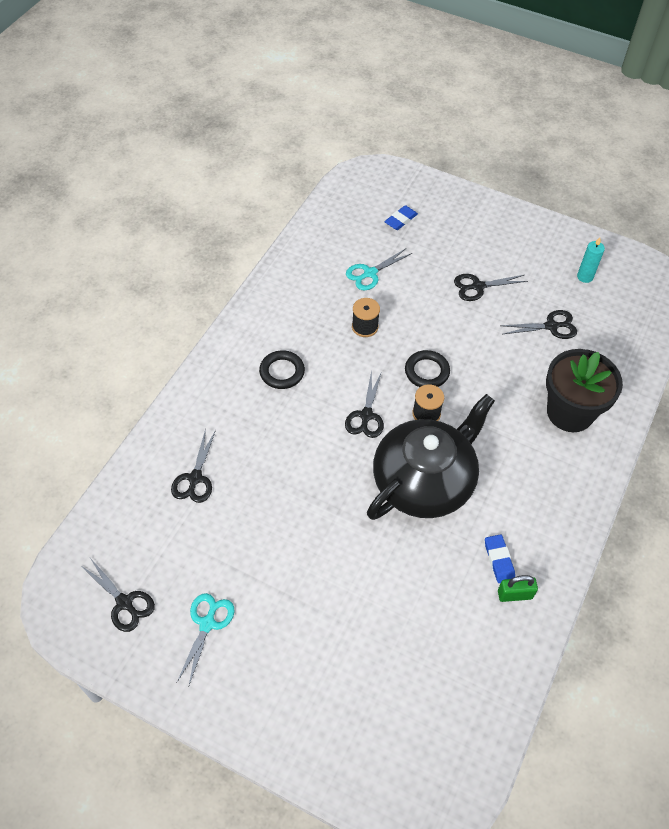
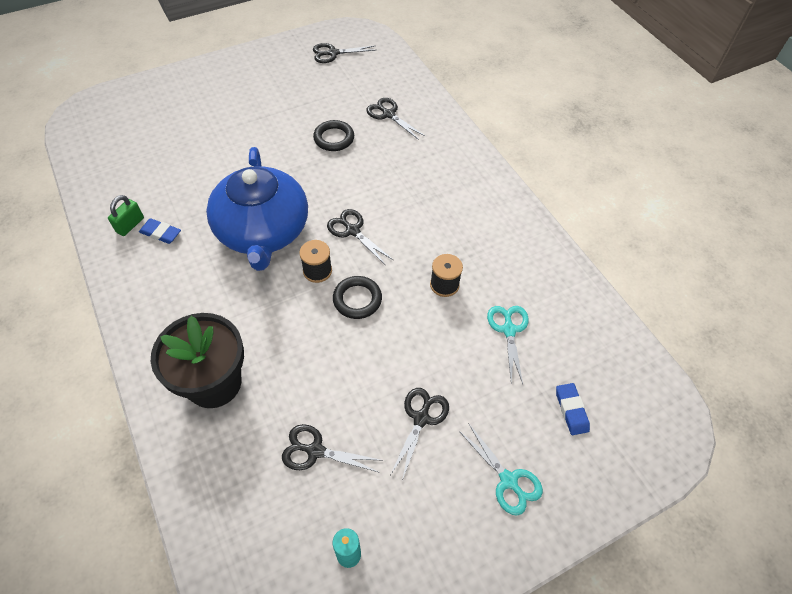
camera: 125 degrees right, 0 degrees up
(207, 624) = (284, 77): turquoise scissors -> turquoise scissors (508, 480)
(282, 372) = (441, 202): black ring -> black ring (334, 138)
(424, 481) = (263, 231): black teapot -> blue teapot
(551, 326) = (315, 451): black scissors -> black scissors turned 75 degrees clockwise

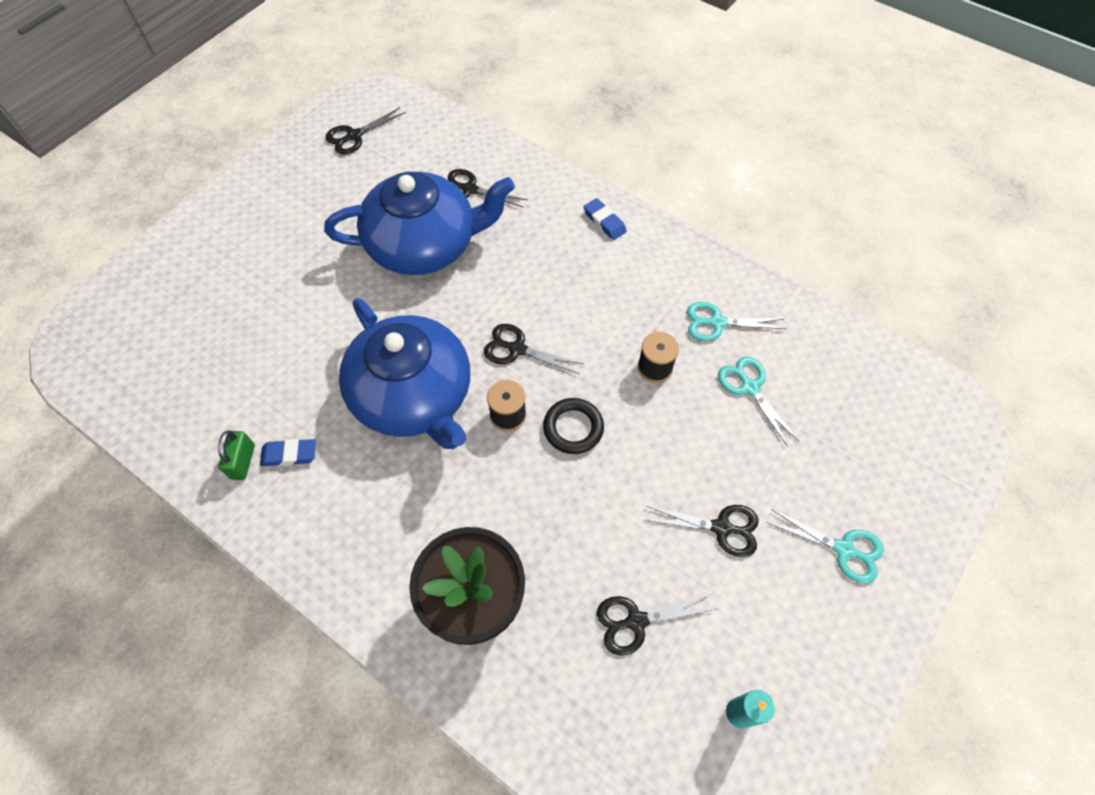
camera: 25 degrees left, 5 degrees up
(334, 138) = (424, 245): black ring -> blue teapot
(421, 418) = (721, 528): black scissors -> black scissors turned 105 degrees clockwise
(513, 274) = (717, 323): none -> turquoise scissors
(571, 410) = (858, 445): blue eraser -> blue eraser (604, 221)

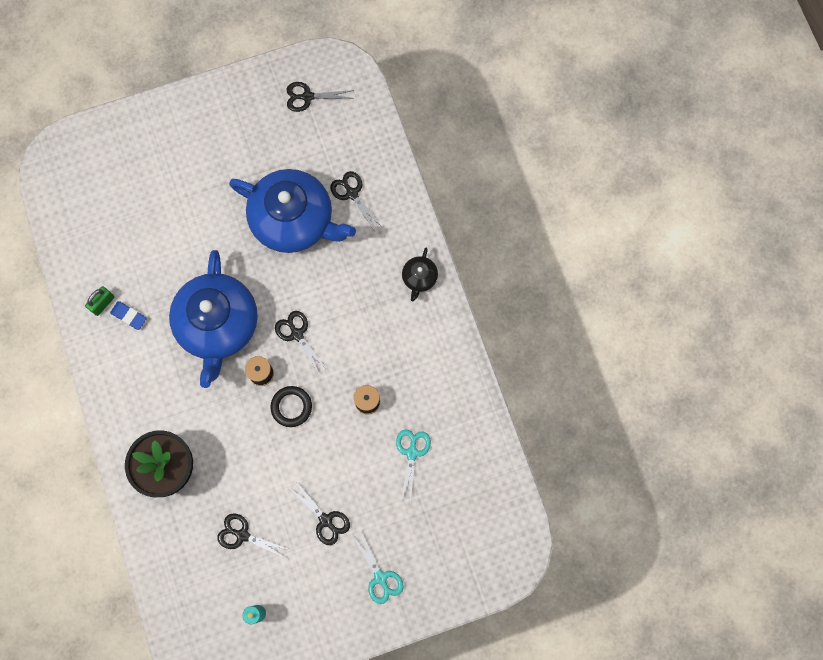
camera: 35 degrees right, 15 degrees up
(604, 221) = (419, 278): blue eraser -> black teapot
(717, 323) = (429, 398): turquoise scissors -> none

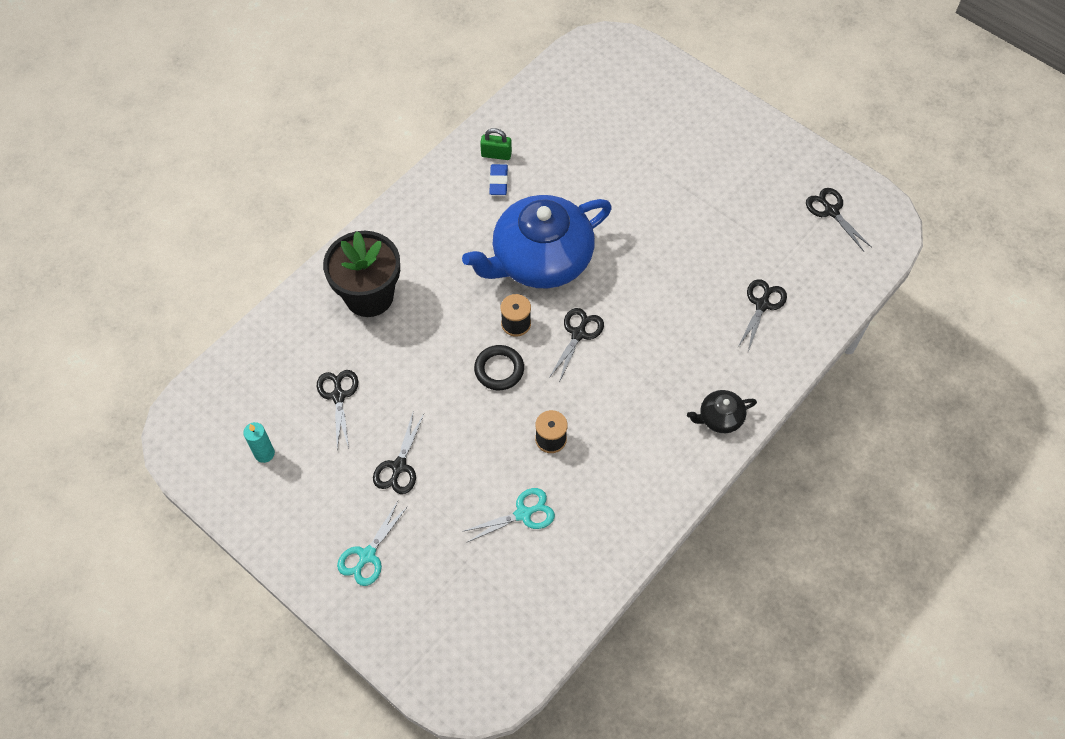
camera: 60 degrees right, 15 degrees down
(294, 220) = (695, 267): blue teapot -> none

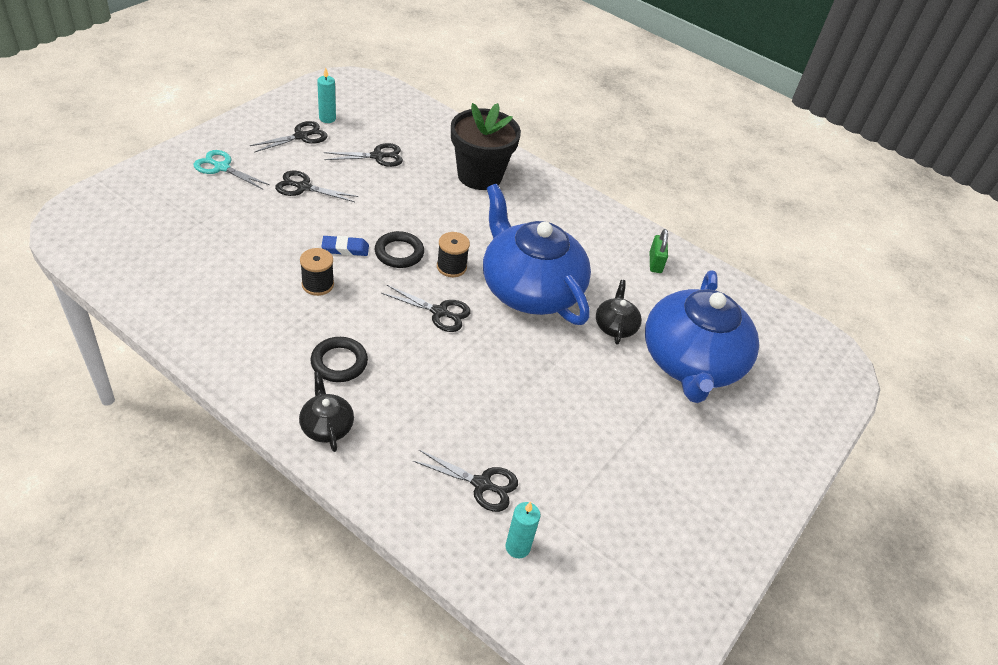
camera: 80 degrees right, 15 degrees down
(498, 181) = (621, 263): blue eraser -> blue eraser (345, 248)
(523, 514) = (239, 261): turquoise scissors -> none
(582, 196) = (615, 326): none -> black teapot
(619, 146) = (691, 362): none -> blue teapot
(649, 413) = (339, 362): none -> black ring
(813, 283) = (517, 547): none -> turquoise candle
(831, 211) = (638, 584): black scissors -> black scissors (301, 136)

